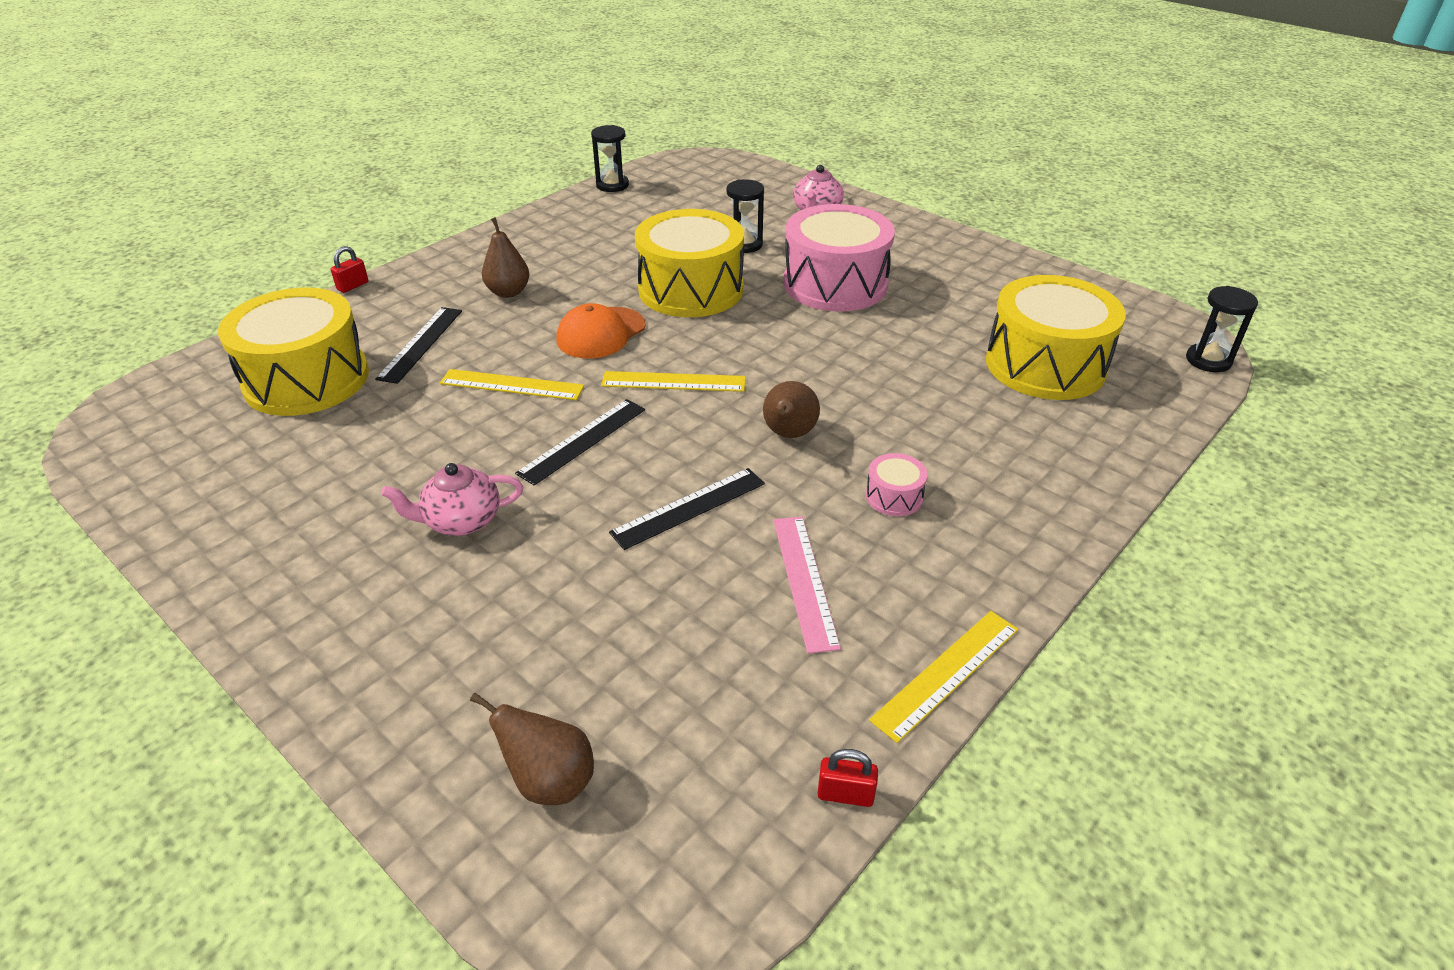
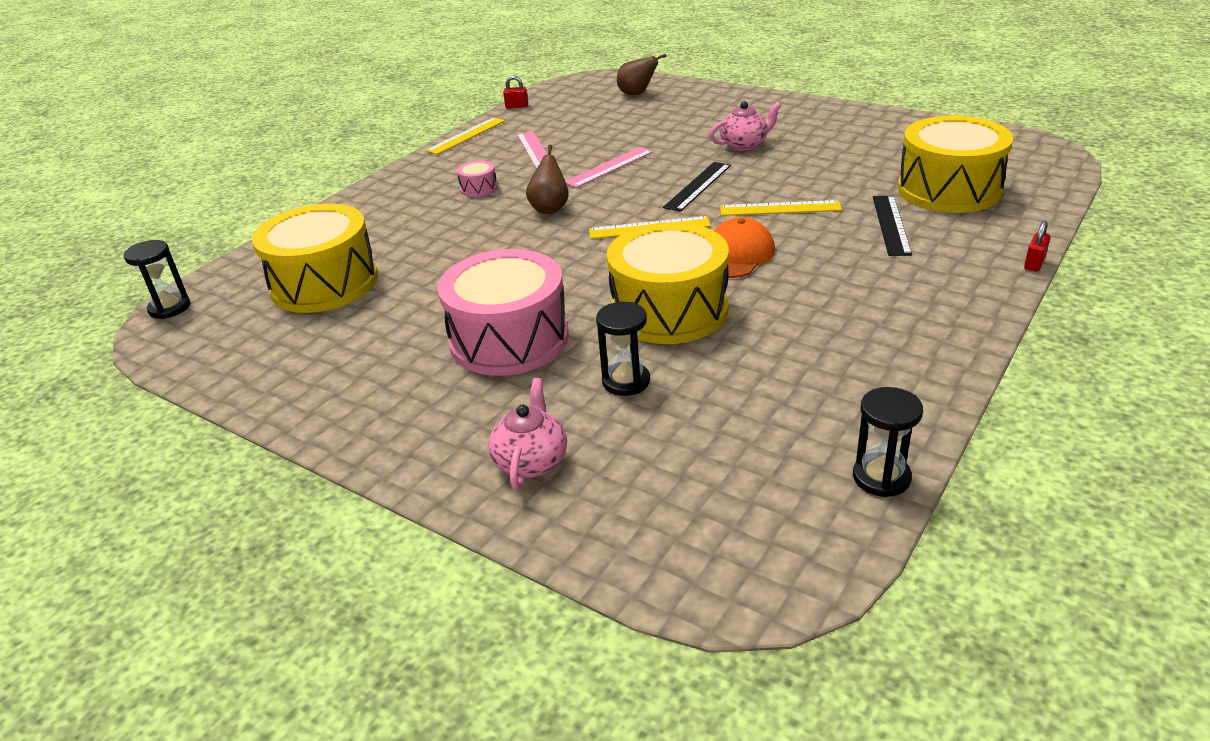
camera: 175 degrees right, 5 degrees down
(508, 292) = (862, 280): brown pear -> none
(688, 507) = (609, 167): black ruler -> pink ruler

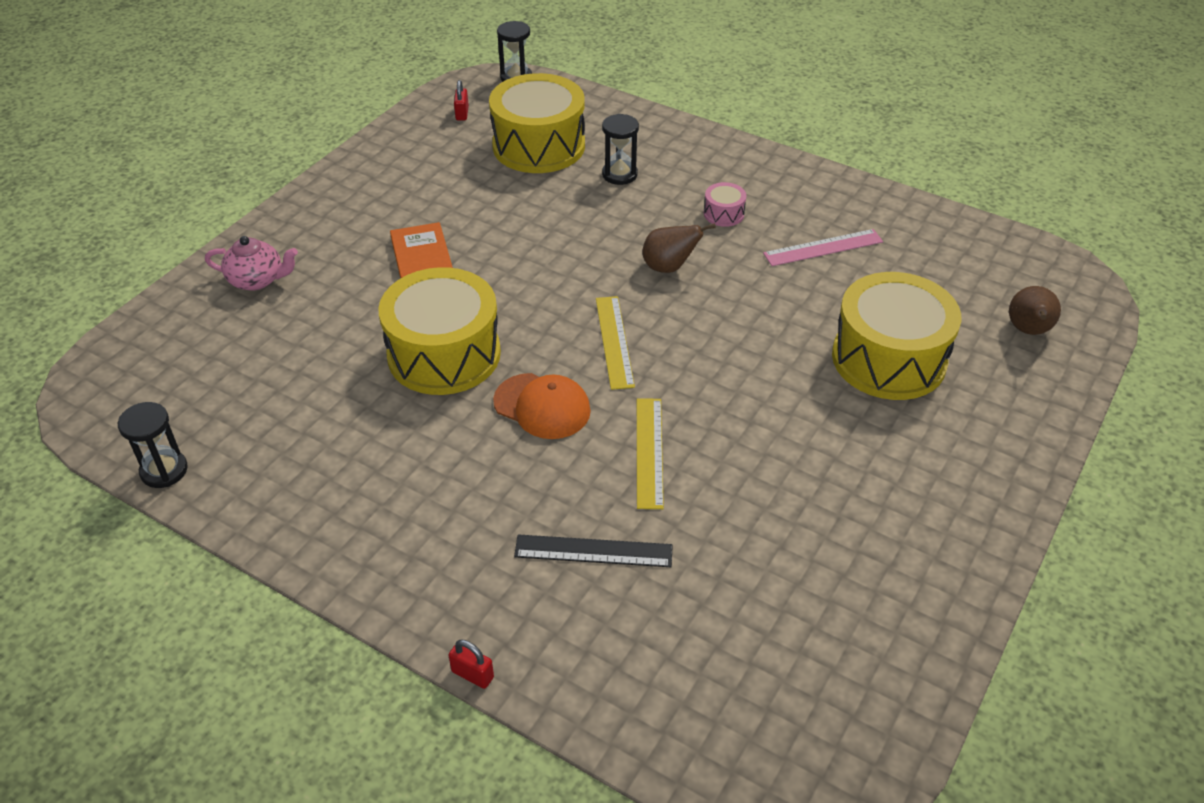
camera: 85 degrees right, 10 degrees up
(466, 135) = (869, 191): yellow ruler -> none
(509, 339) = (422, 257): pink drum -> orange book
(517, 106) = (968, 223): red padlock -> red padlock (462, 114)
(609, 167) = (775, 309): pink ruler -> none
(626, 381) = (339, 327): black hourglass -> black hourglass (619, 174)
(698, 186) = (717, 383): black ruler -> none
(744, 145) = (844, 433): pink teapot -> none
(949, 190) = (687, 633): yellow drum -> yellow drum (889, 359)

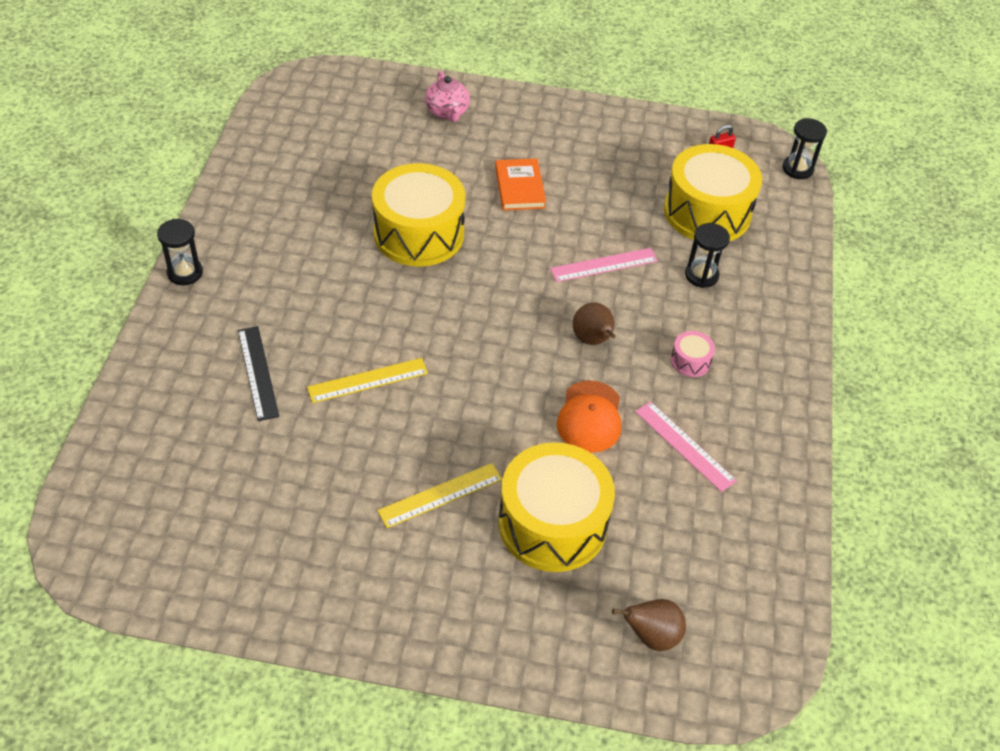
camera: 65 degrees right, 5 degrees up
(164, 470) = (251, 138): black hourglass -> black hourglass (185, 273)
(422, 257) = (519, 187): orange book -> orange book turned 60 degrees counterclockwise
(472, 674) = (134, 338): red padlock -> none
(542, 406) = (389, 304): orange cap -> orange cap (590, 417)
(572, 231) = (604, 265): none -> pink ruler
(614, 341) = (481, 328): yellow ruler -> yellow ruler (440, 495)

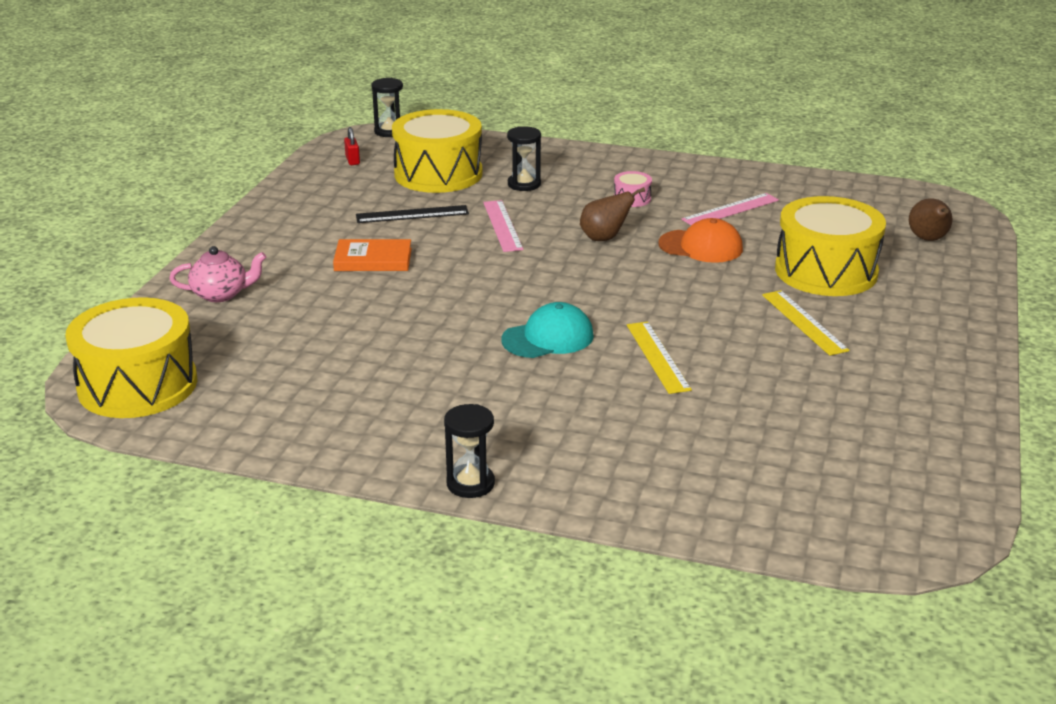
camera: 80 degrees left, 20 degrees down
(257, 372) = (646, 426): black ruler -> black ruler (412, 214)
(395, 306) = (548, 338): none -> turquoise cap
(418, 233) = (433, 320): yellow drum -> yellow drum (138, 385)

